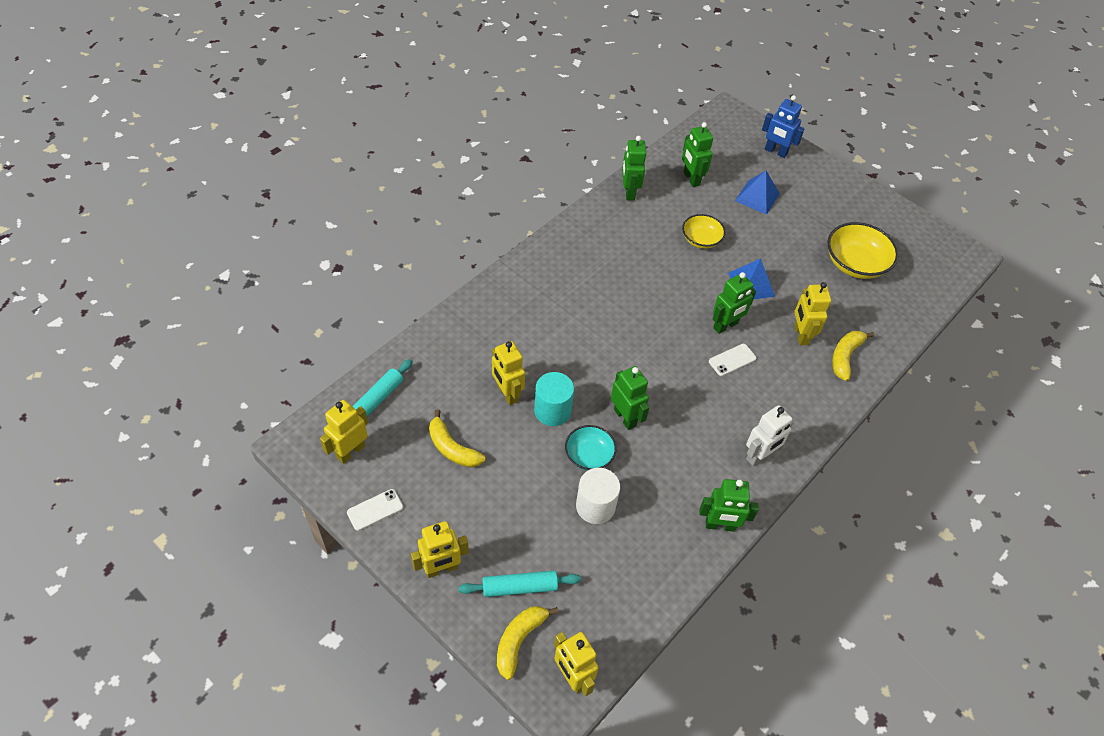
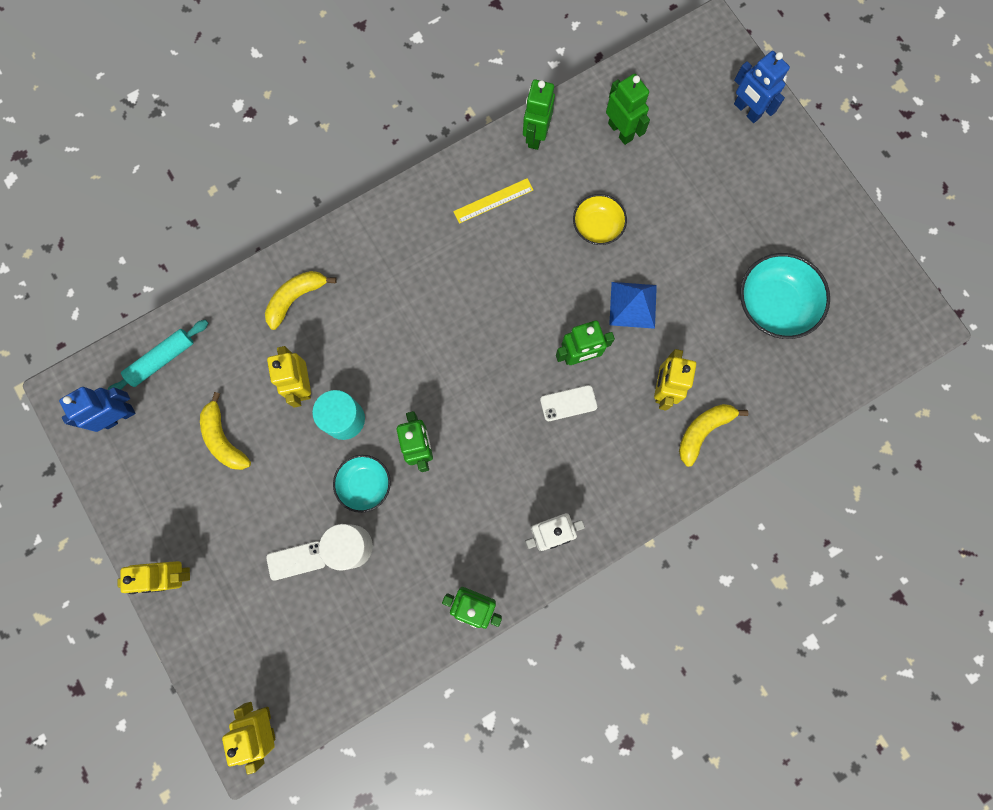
camera: 20 degrees right, 25 degrees up
(350, 451) = (119, 416): yellow robot -> blue robot
(375, 510) = (126, 491): white phone -> white phone (296, 560)
(519, 587) = (244, 616): turquoise rolling pin -> none
(519, 640) = (226, 673): yellow banana -> yellow banana (296, 298)
(614, 238) = (493, 201): none -> yellow ruler
(691, 179) = (620, 131): green robot -> green robot turned 150 degrees clockwise
(757, 197) = (693, 177): blue pyramid -> none
(855, 264) = (774, 304): yellow bowl -> turquoise bowl

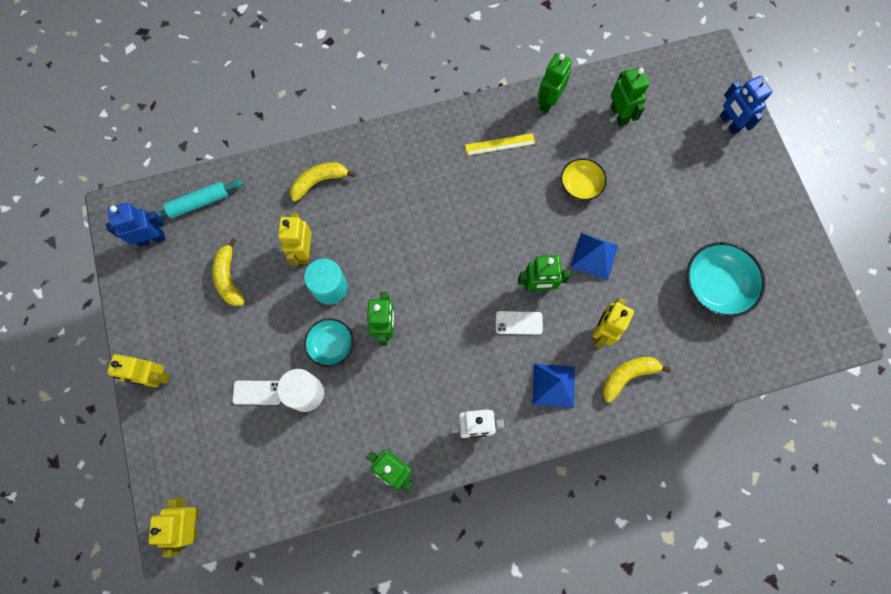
camera: 15 degrees right, 5 degrees down
(624, 463) = (553, 385): none -> blue pyramid

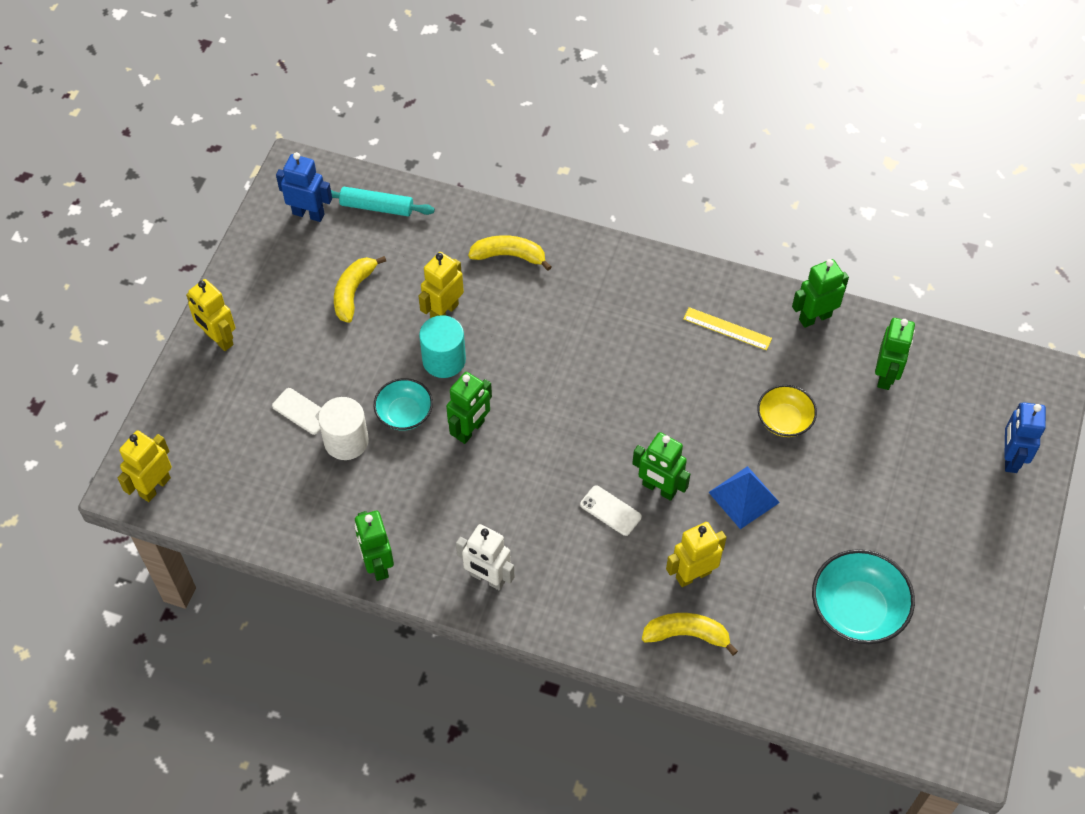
camera: 35 degrees right, 15 degrees down
(553, 385) = (600, 592): blue pyramid -> none

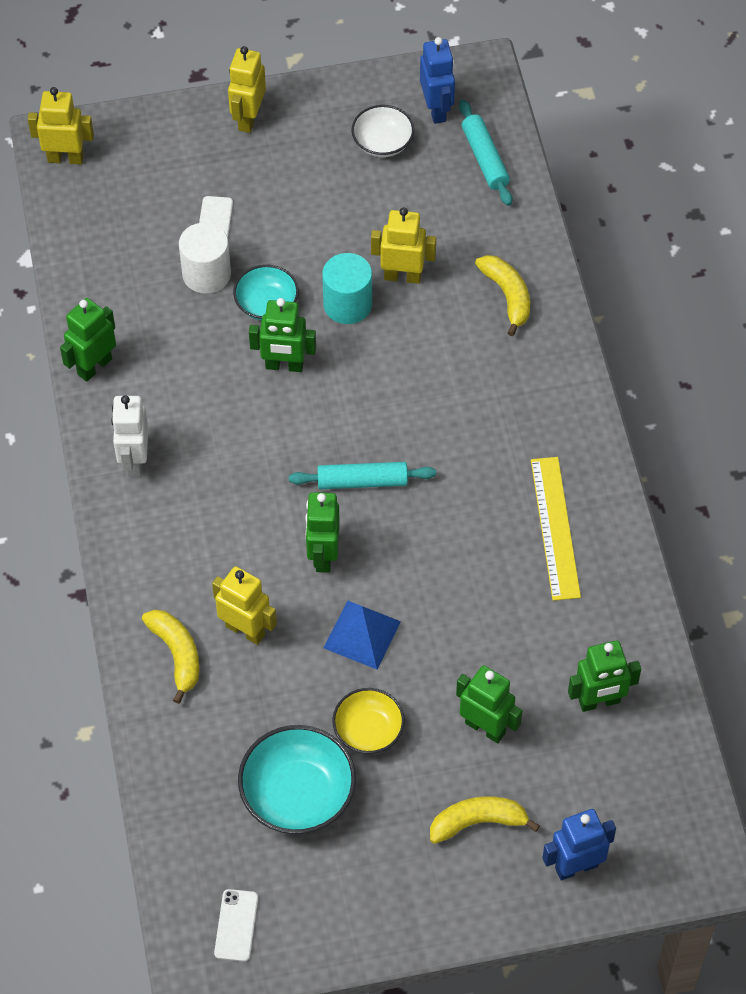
camera: 60 degrees right, 0 degrees up
(312, 263) = (382, 142): none -> white bowl
(353, 292) = (373, 193): yellow banana -> yellow banana (478, 822)
(610, 430) = (362, 481): none -> turquoise rolling pin
(610, 510) = (271, 526): white phone -> white phone (236, 925)
(727, 329) = (554, 528): yellow ruler -> yellow ruler, size x1.51
(784, 420) = (478, 630): yellow bowl -> yellow bowl (368, 730)
(814, 317) = (626, 602): green robot -> green robot (485, 727)

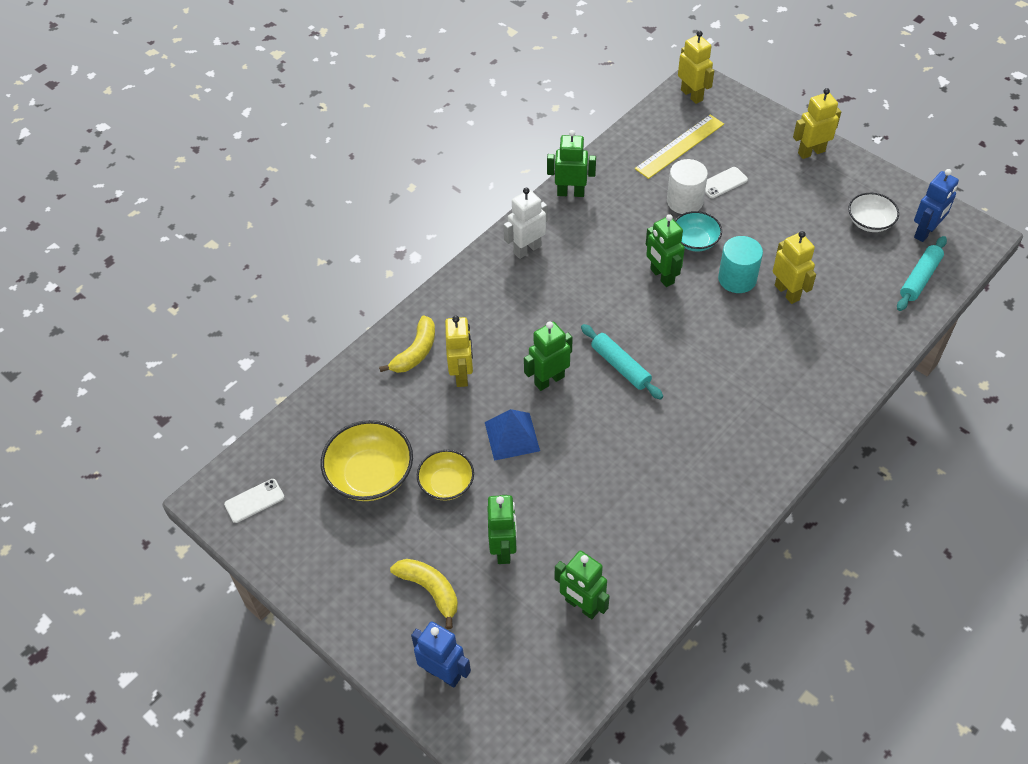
camera: 55 degrees right, 5 degrees down
(298, 794) = (370, 475): turquoise bowl -> yellow bowl
(507, 296) = (833, 355): yellow banana -> none
(554, 528) = (689, 493): yellow ruler -> yellow ruler (679, 146)

